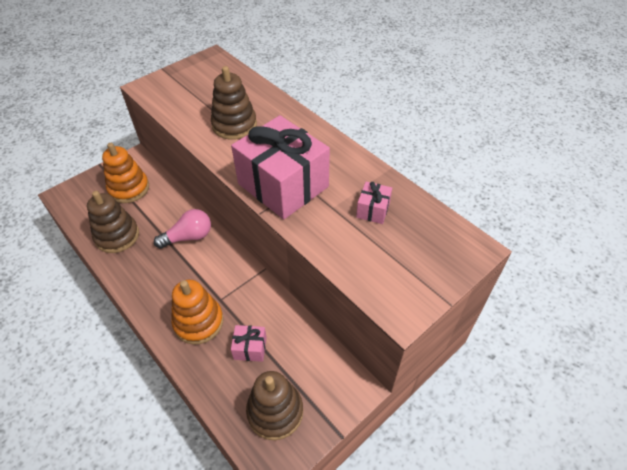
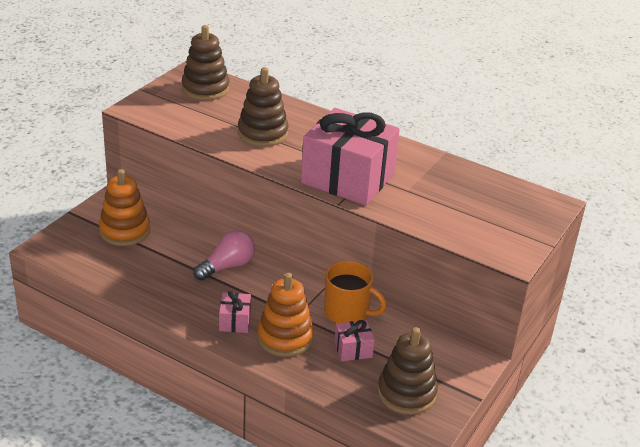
camera: 20 degrees left, 15 degrees down
(117, 236) = (141, 277): brown stacking toy -> brown stacking toy (205, 89)
(264, 305) = (347, 312): none -> orange mug
(373, 210) = (447, 187): pink gift -> pink gift (235, 321)

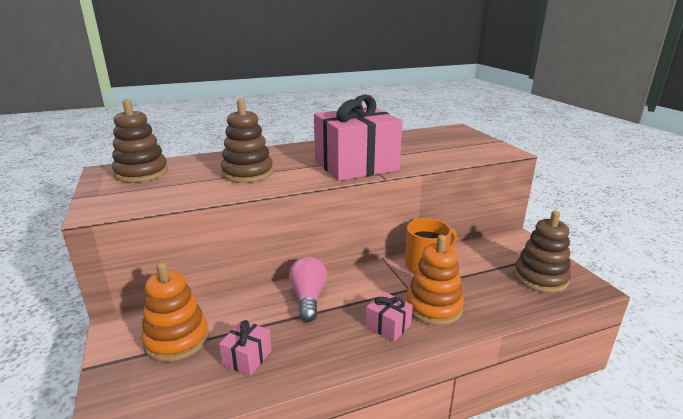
camera: 50 degrees left, 10 degrees down
(353, 349) = (473, 280): pink gift -> pink gift (247, 357)

